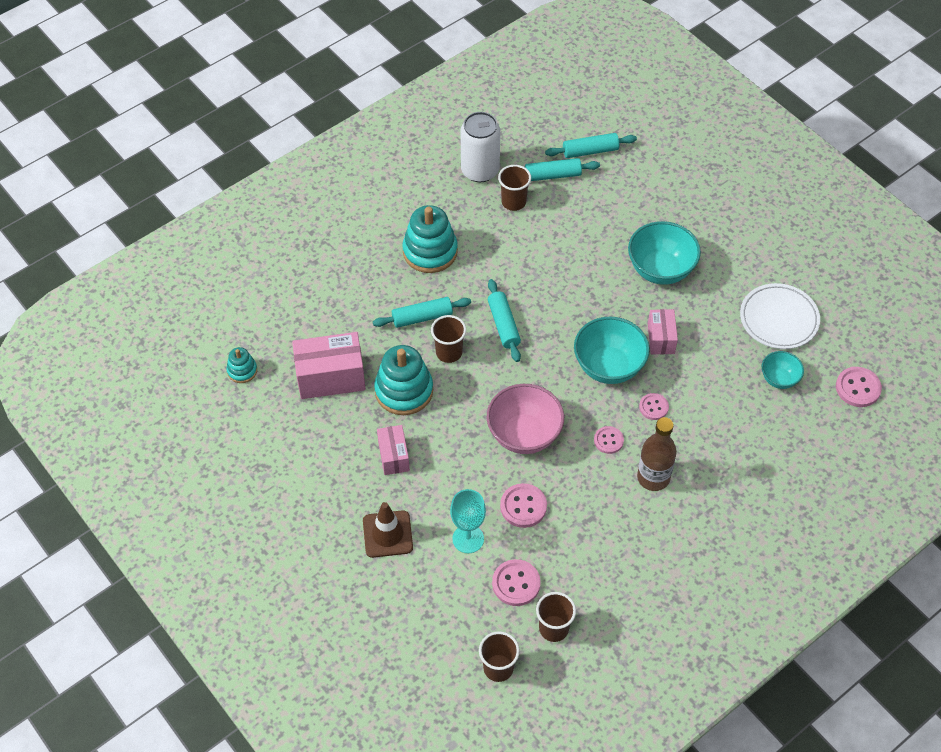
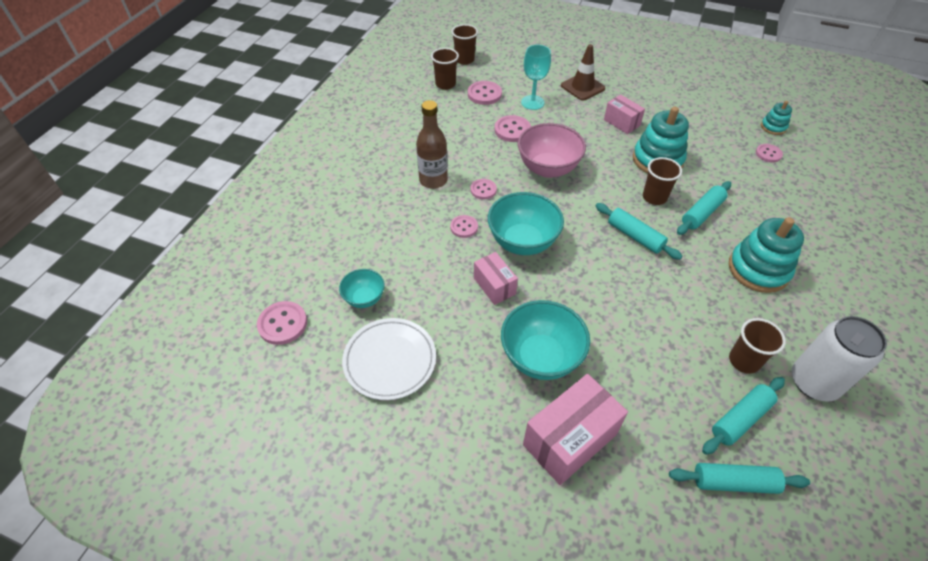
camera: 150 degrees right, 5 degrees down
(288, 344) = (768, 154): none -> pink button
(331, 377) = (714, 147): pink box -> pink box (569, 439)
(590, 151) = (734, 482): turquoise rolling pin -> turquoise rolling pin turned 45 degrees clockwise

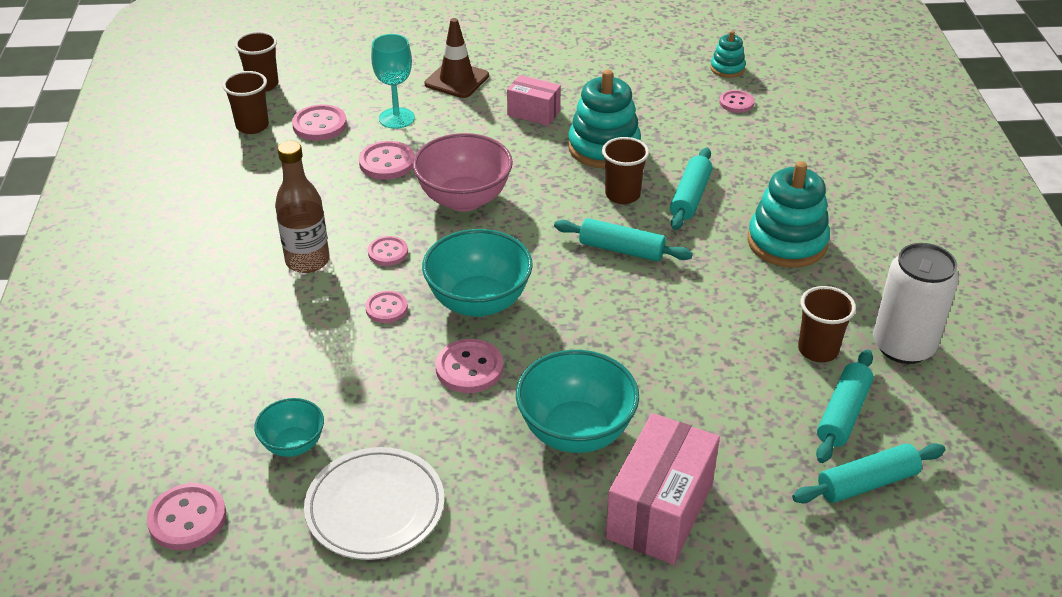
camera: 25 degrees left, 10 degrees down
(494, 286) = (469, 368): pink box -> pink button

